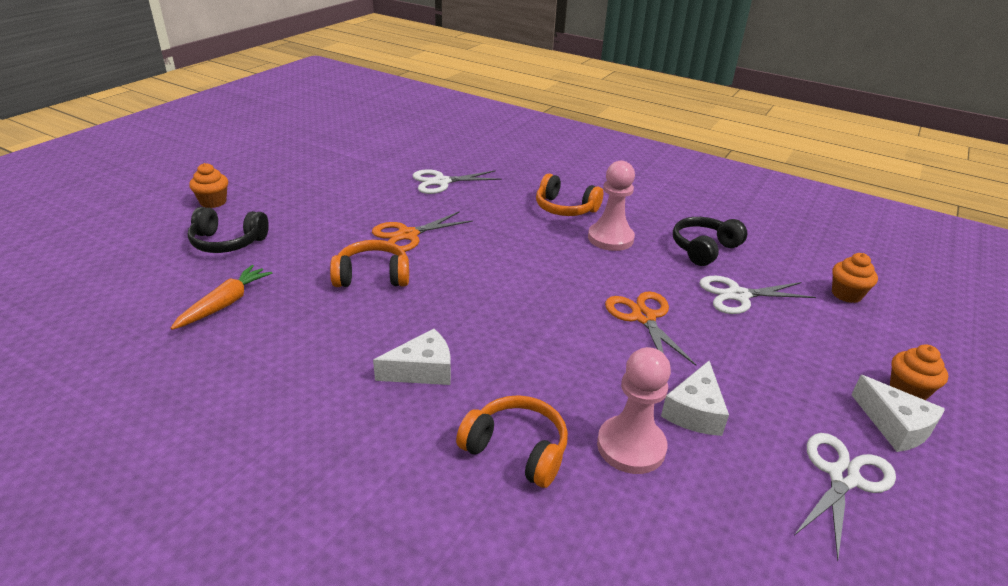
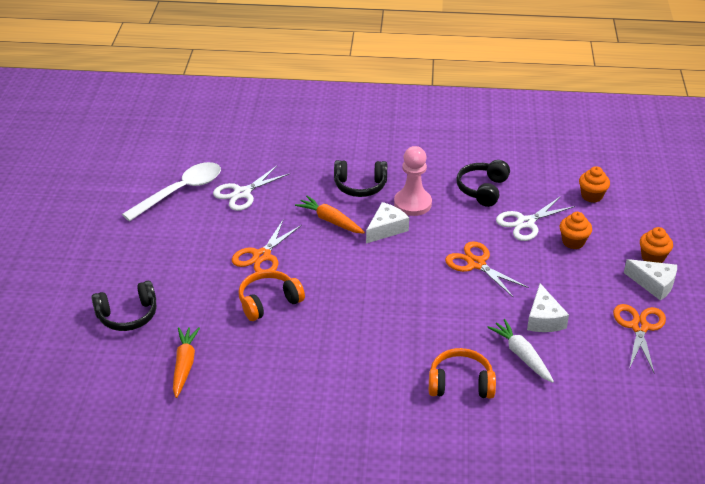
camera: 25 degrees left, 5 degrees up
(213, 202) = (71, 283): orange cupcake -> orange cupcake (573, 242)
(387, 165) = (180, 191): none -> white spoon
(422, 370) = (365, 358): white cheese -> white cheese (386, 229)
(507, 227) = (330, 220): none -> orange carrot
(565, 208) = (360, 186): orange headphones -> black headphones
(631, 446) = (521, 355): pink pawn -> white carrot
(843, 477) = (639, 327): white scissors -> orange scissors

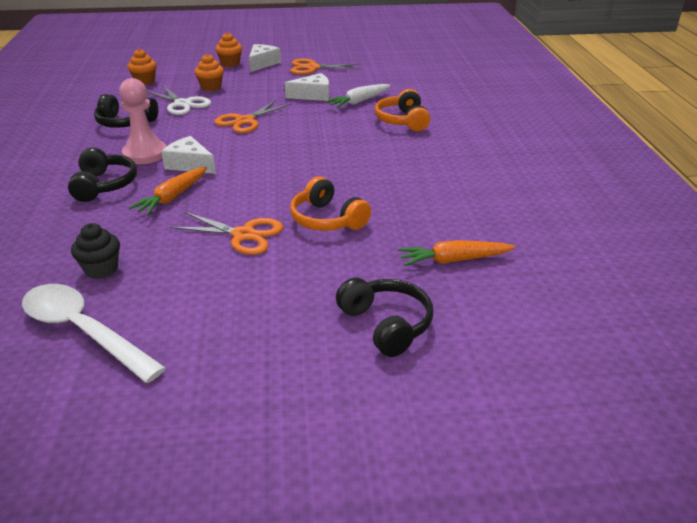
camera: 100 degrees left, 5 degrees down
(242, 193) = (101, 269): white scissors -> black cupcake

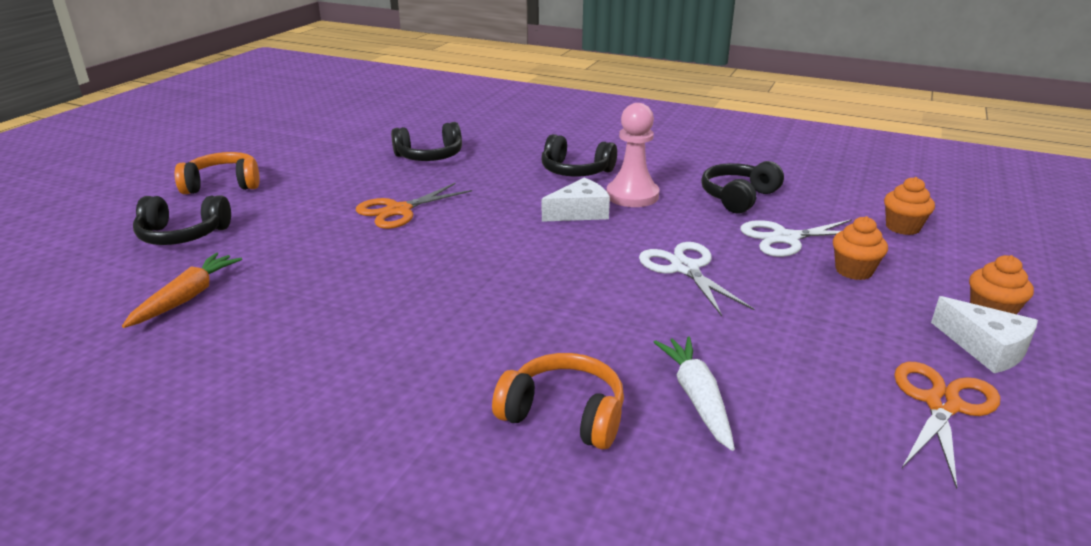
camera: 120 degrees right, 5 degrees down
(83, 331) = (364, 145): white spoon -> none
(101, 269) = (429, 156): black cupcake -> black headphones
(172, 197) = (513, 194): orange carrot -> none
(245, 121) = (685, 268): orange scissors -> white scissors
(313, 95) = (762, 355): white cheese -> none
(327, 219) = (363, 254): orange headphones -> orange headphones (223, 185)

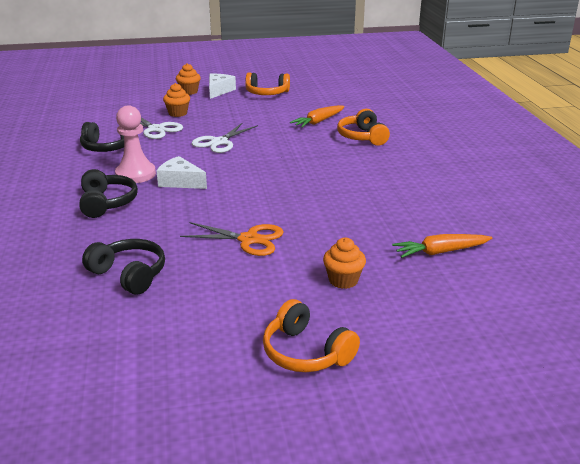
camera: 125 degrees left, 0 degrees up
(182, 235) = (397, 307): black headphones -> none
(697, 398) = (318, 122): white carrot -> orange carrot
(902, 227) = (113, 110): orange cupcake -> orange cupcake (343, 280)
(942, 404) = (267, 93): orange scissors -> orange headphones

